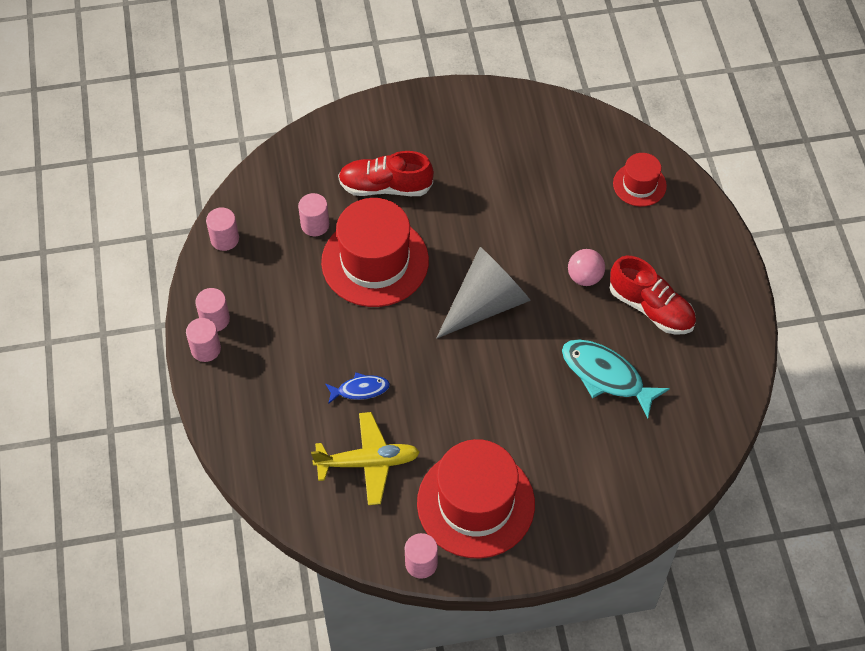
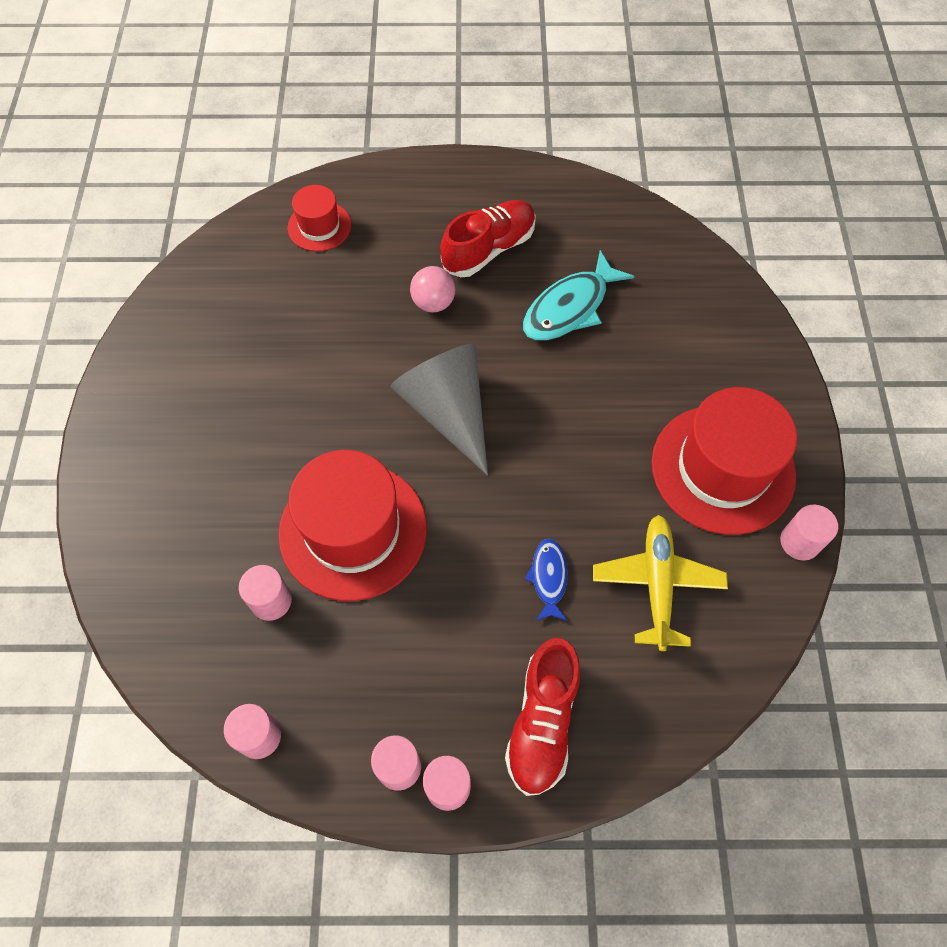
camera: 80 degrees left, 5 degrees up
(385, 187) = (235, 499): red shoe -> red shoe (542, 722)

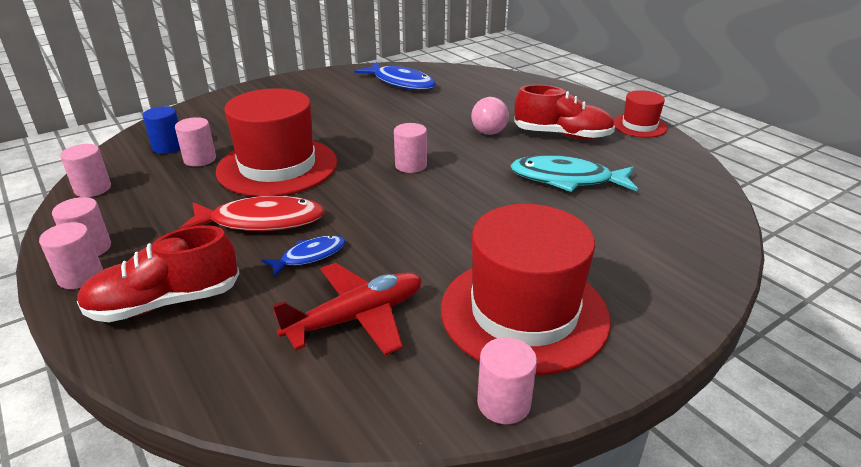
camera: 55 degrees right, 30 degrees down
(207, 624) = (168, 147): none -> blue cylinder
(233, 300) = (401, 83): none -> blue fish
(319, 226) = (487, 85): red hat -> red hat (639, 126)
(447, 410) = (411, 165): grey cone -> pink cylinder
(459, 592) = (261, 221): none -> red fish
(657, 583) = (357, 317): yellow plane -> red plane

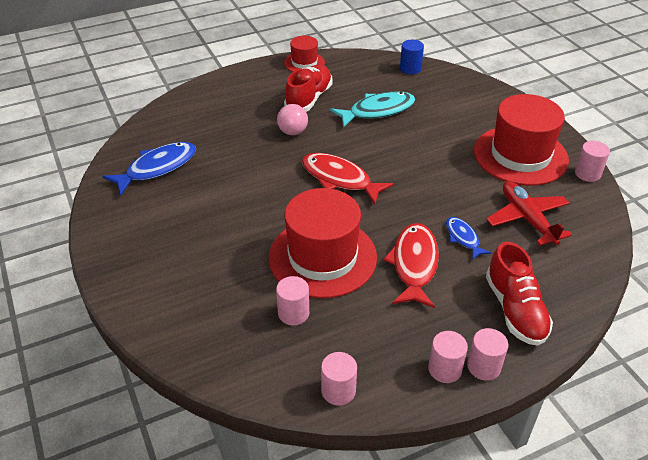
camera: 80 degrees left, 10 degrees up
(168, 147) = (257, 343): blue cylinder -> blue cylinder (410, 68)
(411, 165) = (340, 179): pink cylinder -> red fish
(567, 179) = (377, 111): turquoise fish -> turquoise fish turned 135 degrees counterclockwise

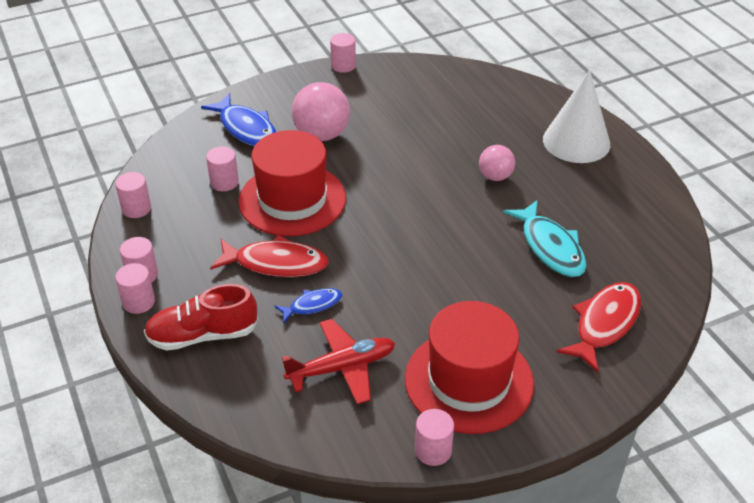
camera: 90 degrees right, 0 degrees up
(93, 225) = (343, 66): none -> pink cylinder
(157, 168) = (424, 91): blue fish -> blue fish (246, 129)
(219, 239) = (322, 135): none -> pink ball
(250, 89) = (576, 141): none -> white cone
(304, 63) = (649, 183): red hat -> none
(309, 98) = (566, 188): red shoe -> none
(340, 179) = (412, 212): red fish -> red fish (604, 324)
(410, 68) = (664, 284): blue cylinder -> none

